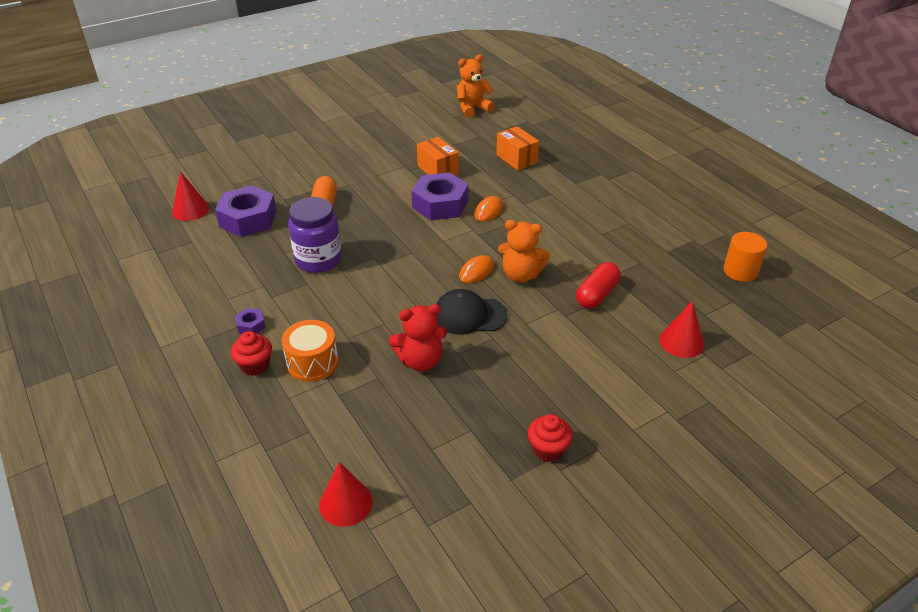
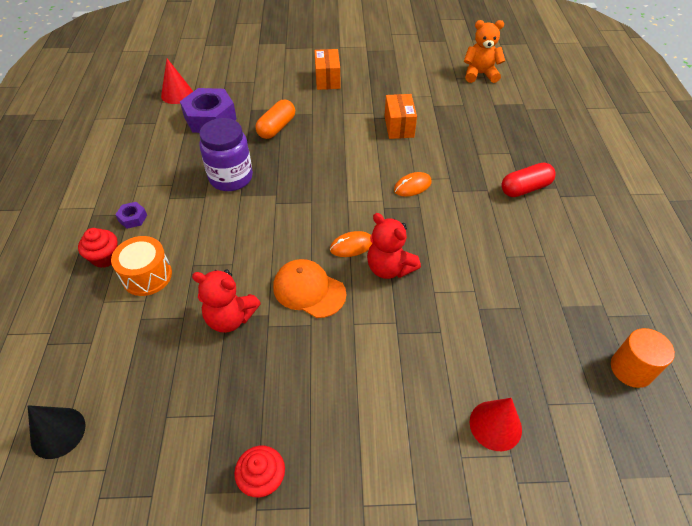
camera: 30 degrees right, 10 degrees up
(346, 503) = (58, 432): red cone -> black cone
(440, 204) = (374, 162): purple nut -> none
(469, 315) = (309, 290): black cap -> orange cap
(516, 159) = (482, 140): orange box -> orange box (327, 79)
(521, 275) = (389, 268): orange teddy bear -> red teddy bear
(597, 295) = (447, 324): red capsule -> red capsule (525, 188)

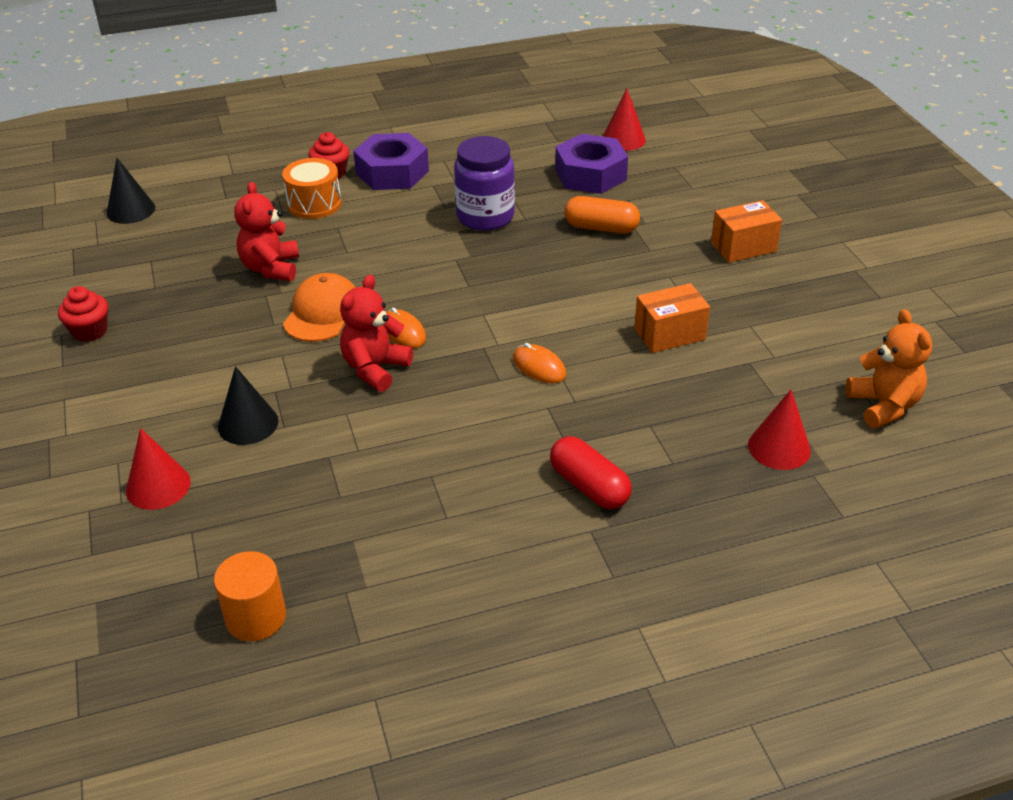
camera: 75 degrees right, 10 degrees down
(133, 218) = (392, 172): purple nut -> purple nut, size x2.23
(433, 355) = (248, 424): none -> black cone
(504, 114) = (779, 447): none -> red cone

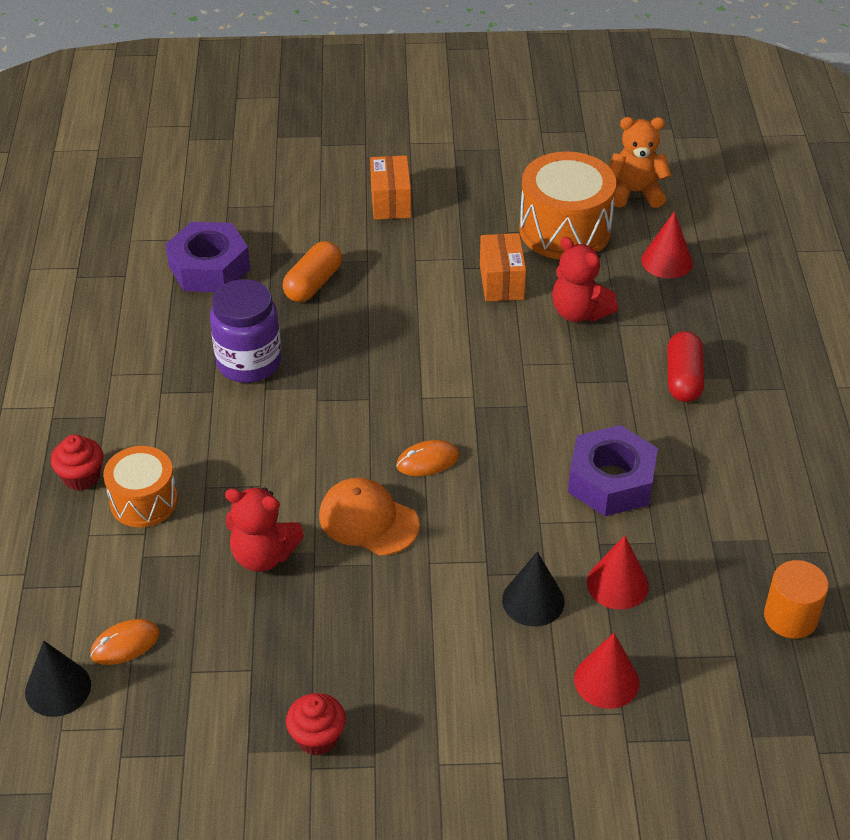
camera: 75 degrees left, 5 degrees up
(375, 369) = (479, 491): red teddy bear -> red teddy bear (579, 312)
(392, 172) = (112, 422): purple nut -> purple nut (611, 481)
(539, 367) = (518, 375): orange mouse -> orange mouse (125, 644)
(589, 486) = (683, 378): red capsule -> red capsule turned 60 degrees counterclockwise
(623, 139) = (153, 227): red cone -> red cone (617, 584)
(780, 363) = (565, 230): none -> orange drum

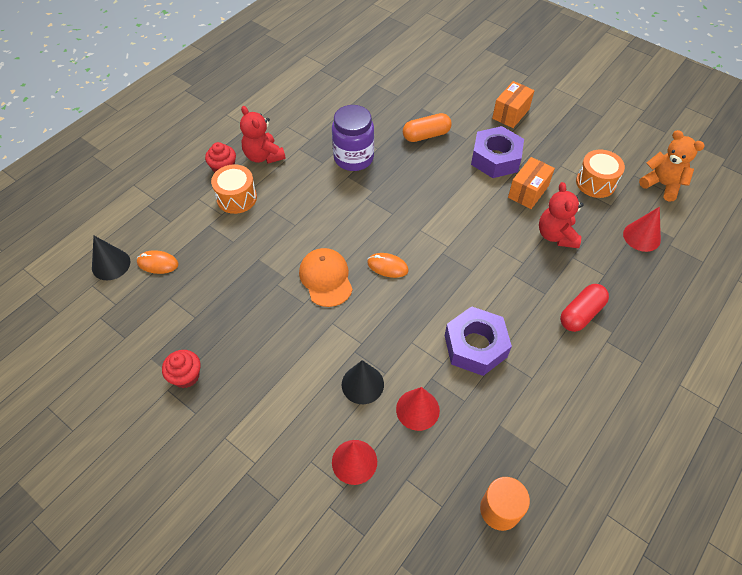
camera: 40 degrees right, 10 degrees up
(209, 267) = (384, 99): purple nut -> purple nut (495, 158)
(263, 555) = (259, 262): red teddy bear -> red teddy bear (263, 156)
(565, 230) = (595, 183): orange drum -> orange drum, size x0.62

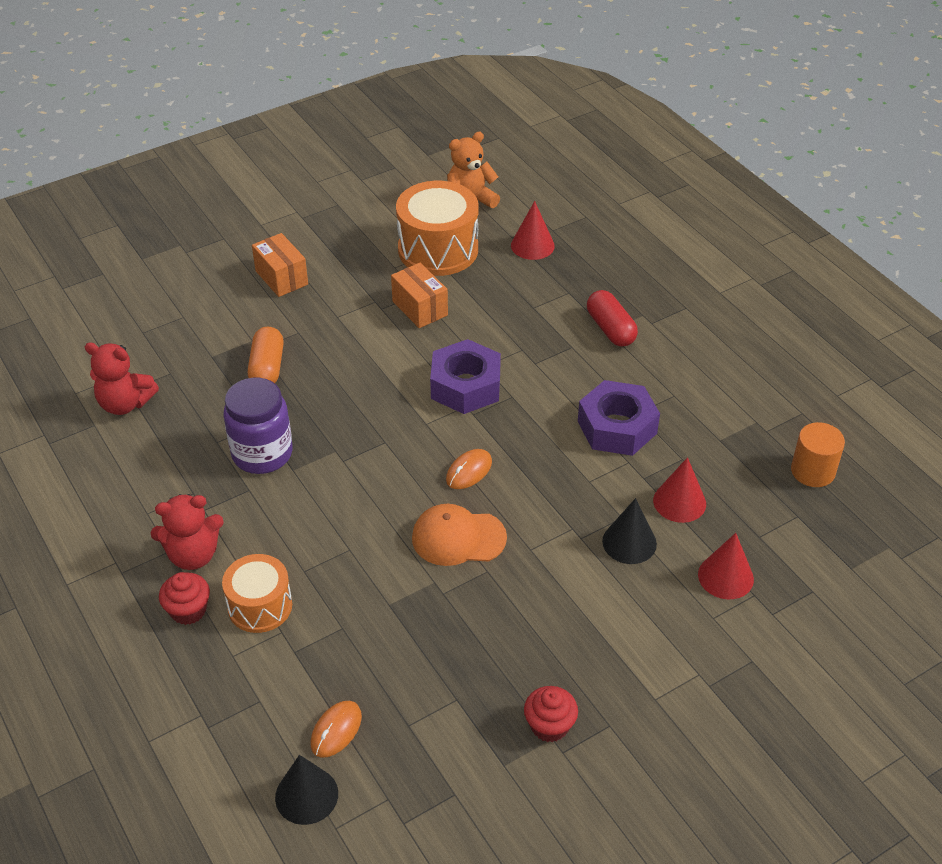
camera: 70 degrees left, 10 degrees down
(495, 158) = (350, 317): purple nut -> purple nut (465, 386)
(556, 235) = (497, 309): red teddy bear -> red teddy bear (125, 403)
(595, 183) = (438, 249): orange drum -> orange drum, size x1.61

